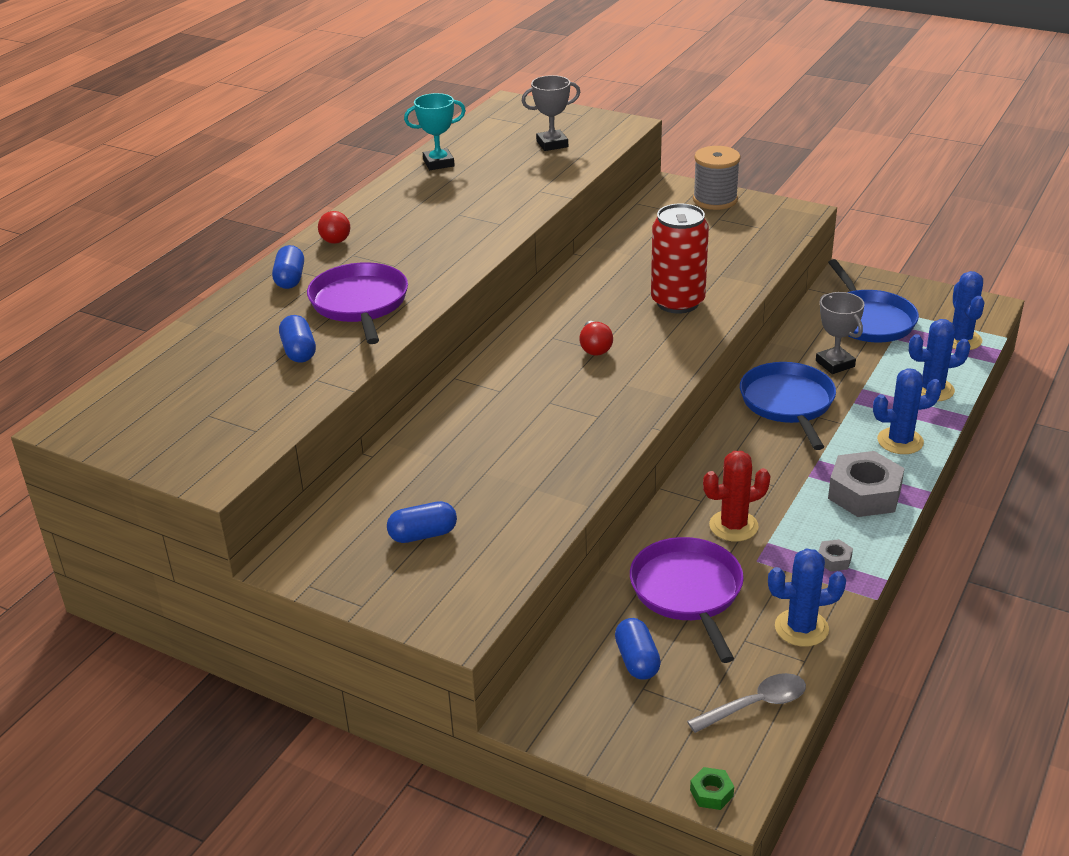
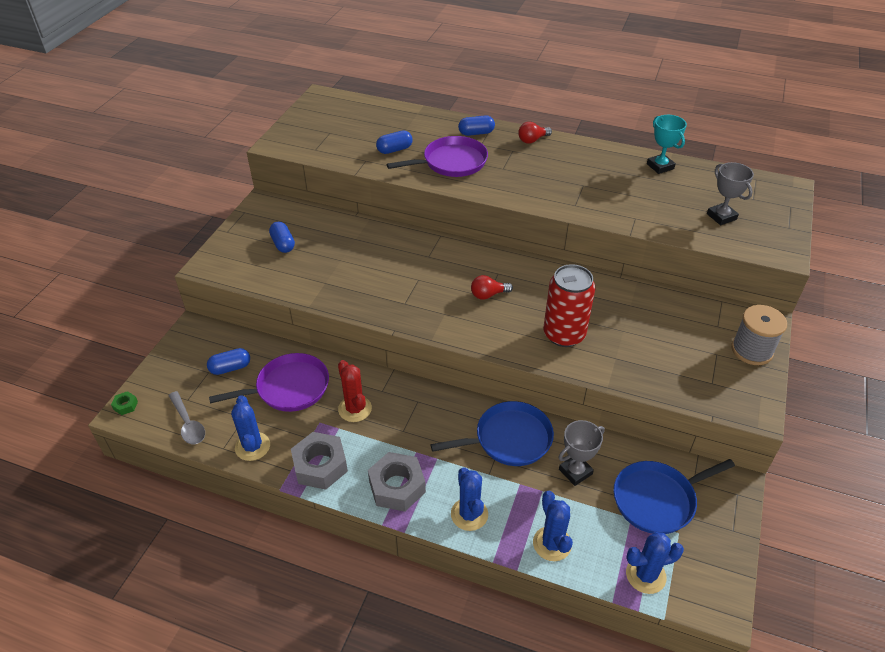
camera: 80 degrees right, 10 degrees up
(834, 560) = (320, 466): grey nut -> grey nut, size x2.24

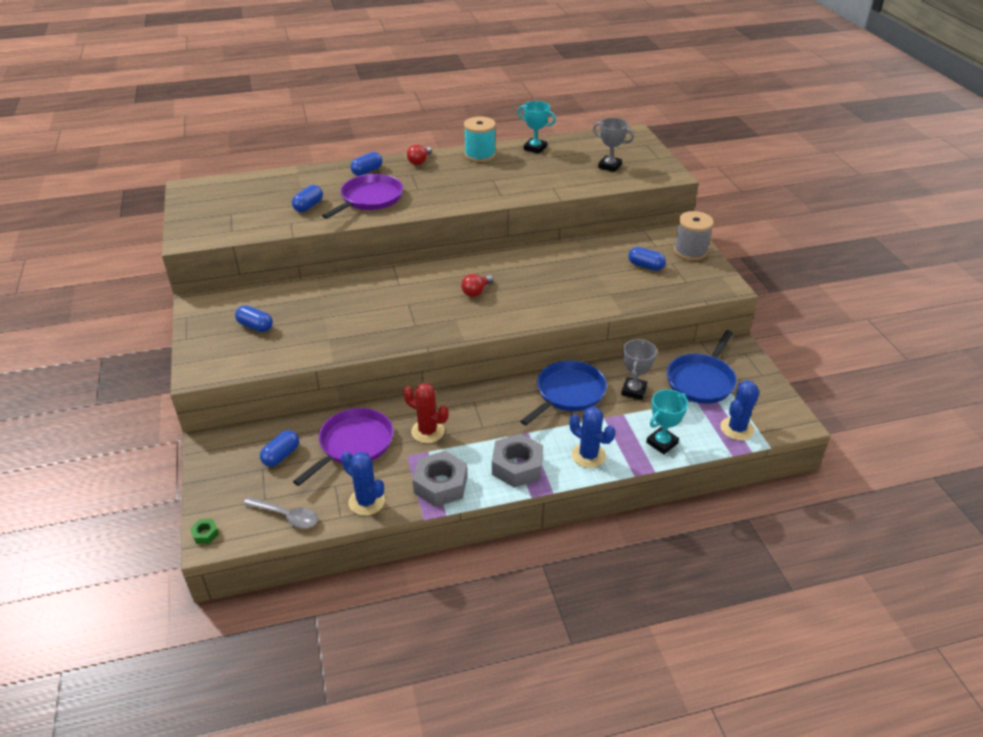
camera: 35 degrees left, 5 degrees down
(552, 544) = (662, 443): blue cactus -> turquoise trophy
(564, 334) = (559, 294): red can -> none
(596, 154) = (480, 155): none -> turquoise spool
(684, 344) = (645, 266): none -> blue capsule

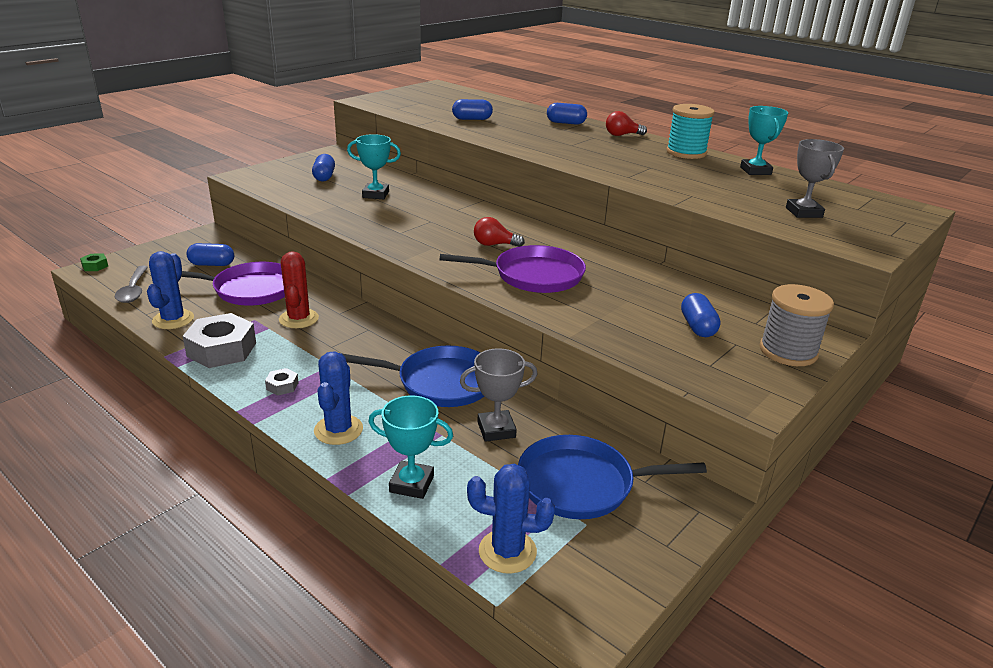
camera: 55 degrees right, 10 degrees down
(327, 312) = (375, 194): none -> turquoise trophy
(370, 199) = (521, 133): purple pan -> purple pan (533, 276)
(517, 466) = (282, 386): grey nut -> grey nut, size x0.45

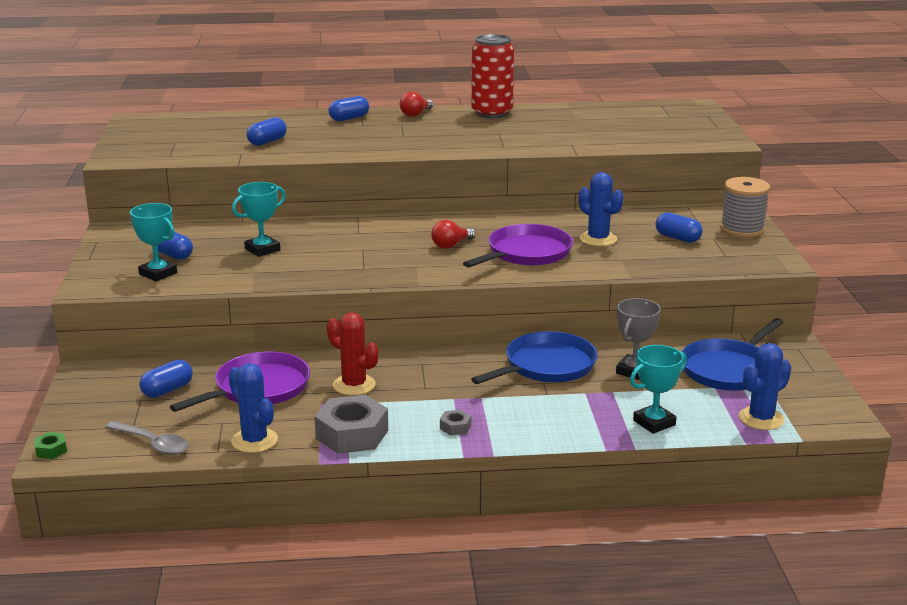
camera: 45 degrees left, 5 degrees down
(338, 430) = (552, 425): blue cactus -> blue cactus (598, 239)
(686, 153) = (492, 113): turquoise spool -> red can
(755, 171) = (563, 111): turquoise trophy -> turquoise trophy (158, 273)
(804, 212) = (651, 131): grey trophy -> none

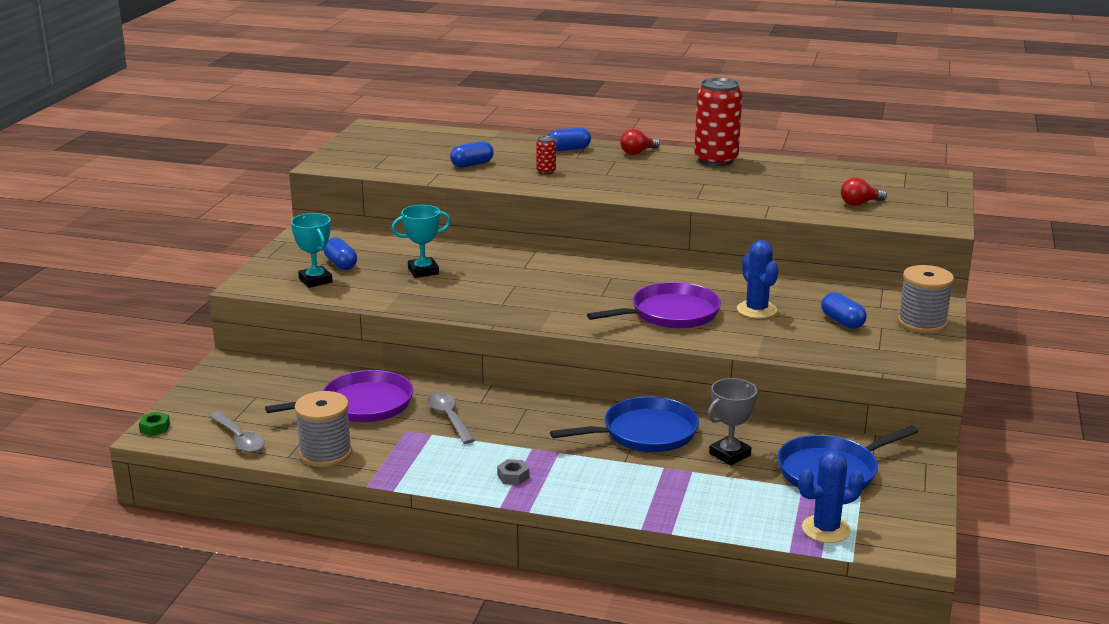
camera: 20 degrees right, 0 degrees up
(167, 390) = (284, 392): blue capsule -> none
(254, 441) = (325, 453): blue cactus -> grey spool
(345, 140) = (546, 172): none -> red can
(352, 434) = (414, 464): grey nut -> none
(354, 385) = (449, 418): red cactus -> grey spoon
(451, 245) = (602, 294): red light bulb -> red light bulb (860, 203)
(654, 423) = (710, 511): turquoise trophy -> none

